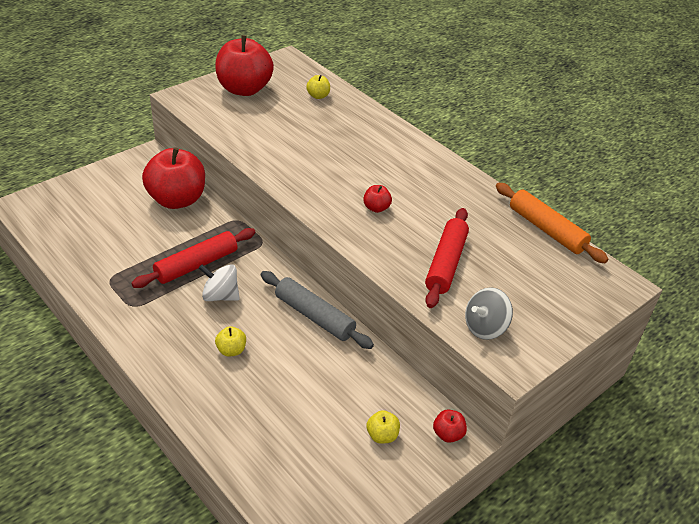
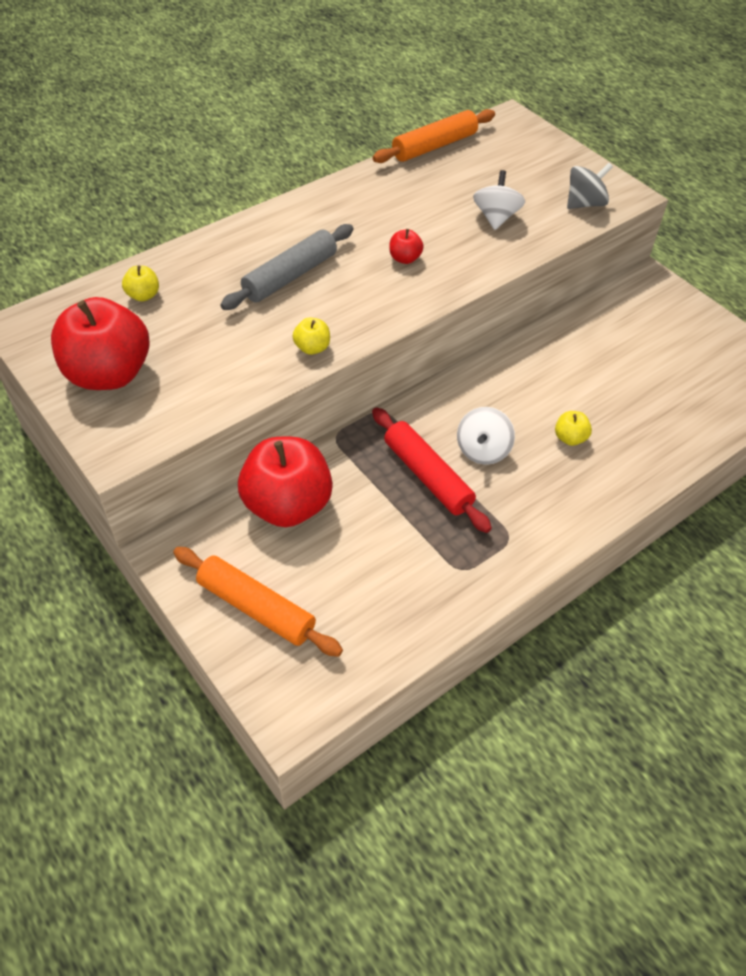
camera: 85 degrees left, 10 degrees up
(99, 190) = (256, 607): none -> orange rolling pin
(314, 316) = (507, 367): grey rolling pin -> grey rolling pin (290, 276)
(382, 435) = (658, 327): yellow apple -> yellow apple (312, 348)
(445, 263) = (496, 217): red rolling pin -> white spinning top
(448, 434) = (646, 285): red apple -> none
(485, 327) = (584, 204): grey spinning top -> grey spinning top turned 90 degrees counterclockwise

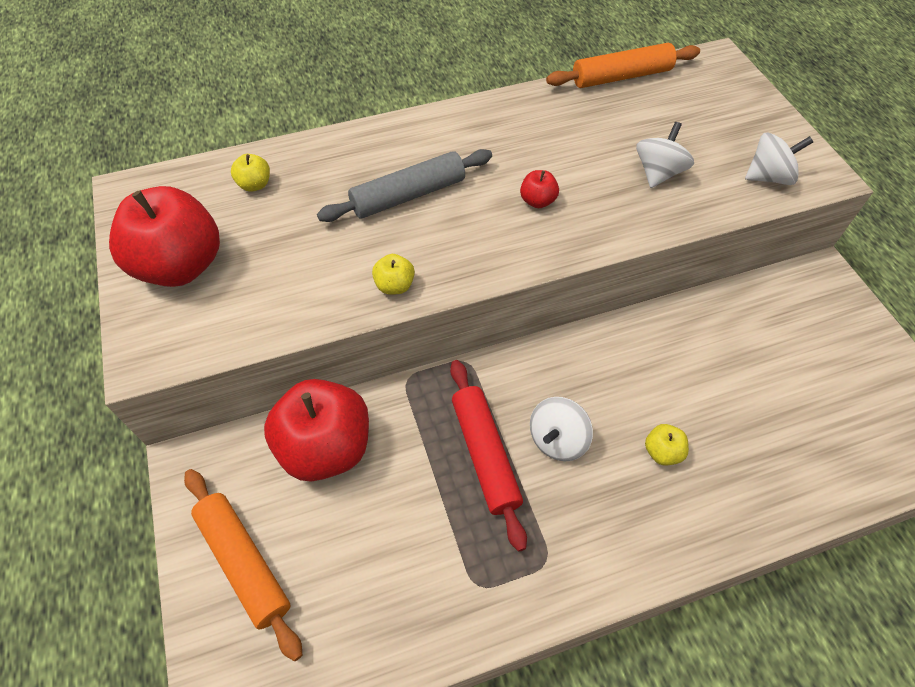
camera: 20 degrees right, 5 degrees up
(584, 204) = (768, 177): grey spinning top -> white spinning top

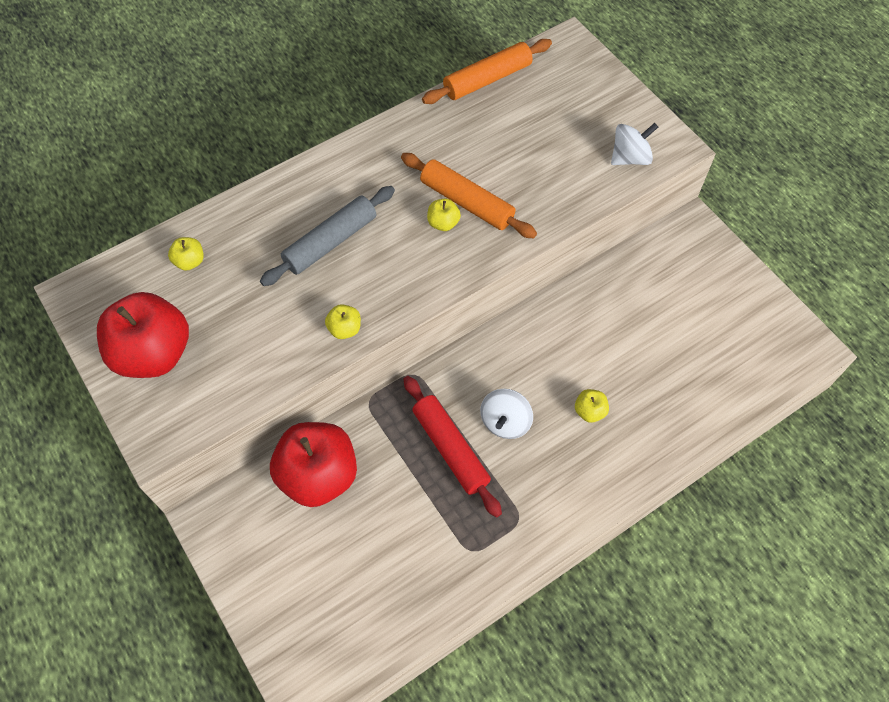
camera: 15 degrees left, 5 degrees up
(244, 562) = (283, 582): orange rolling pin -> orange rolling pin (467, 202)
(537, 201) = (443, 223): red apple -> yellow apple
(658, 173) = (538, 173): white spinning top -> none

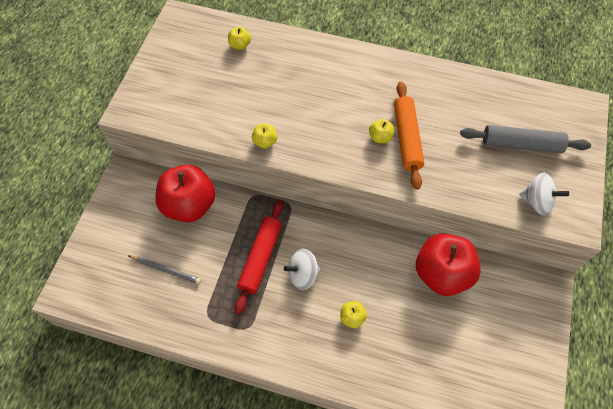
camera: 50 degrees right, 0 degrees up
(154, 353) = (174, 72): red apple -> red apple (442, 273)
(330, 242) = (312, 94): grey rolling pin -> grey rolling pin (521, 144)
(377, 557) = (166, 270): none -> grey pencil
(487, 80) = (504, 85): orange rolling pin -> none

